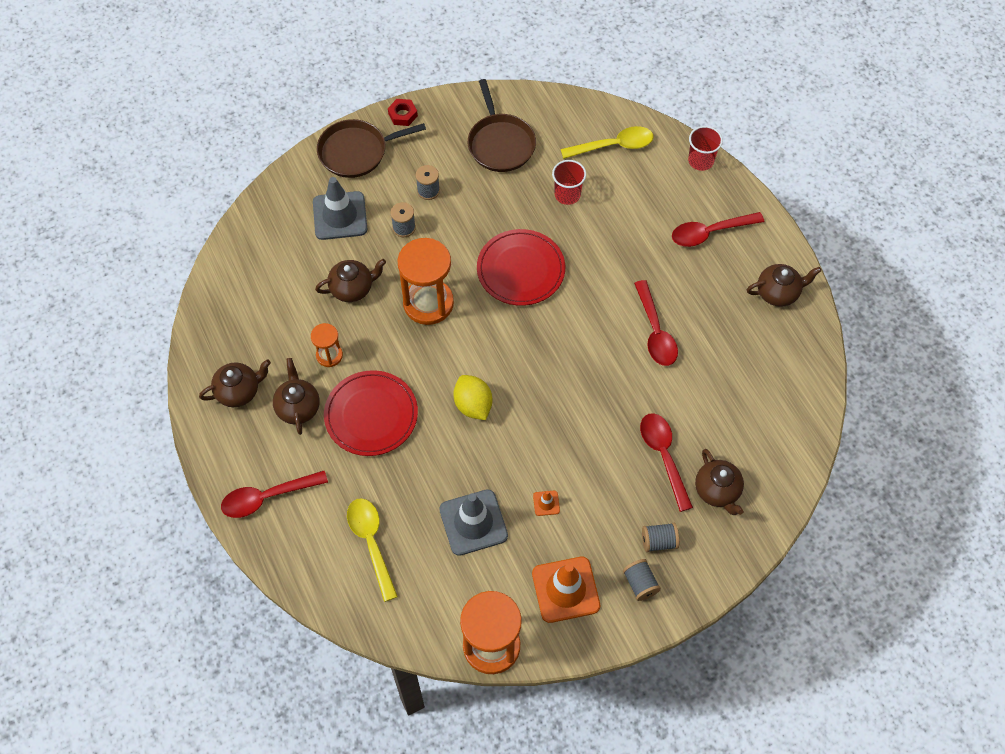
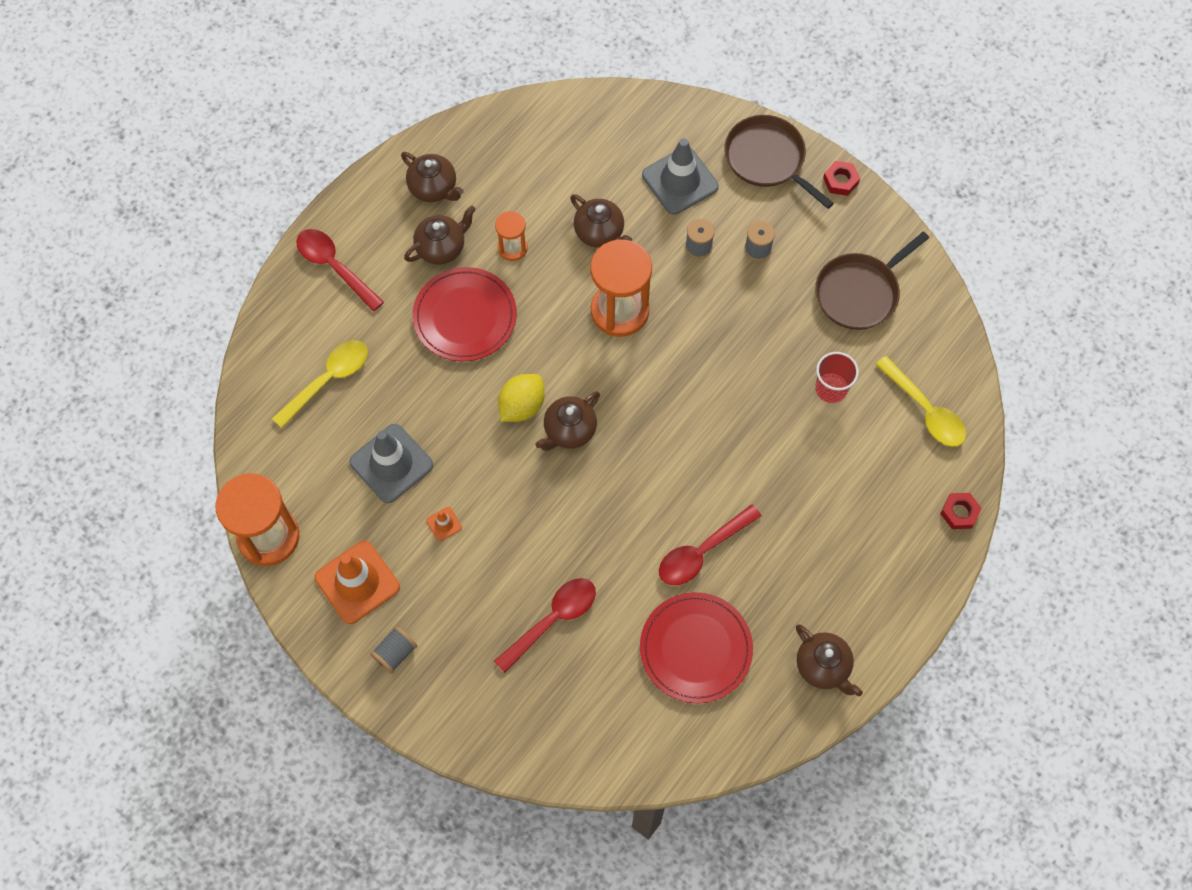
camera: 65 degrees right, 5 degrees up
(521, 269) = (708, 382): red plate -> red plate (695, 649)
(658, 541) = (451, 653): grey spool -> none
(700, 161) = (959, 512): red cup -> red nut
(710, 233) = (864, 560): red spoon -> none
(717, 491) = (537, 692): brown teapot -> brown teapot (569, 431)

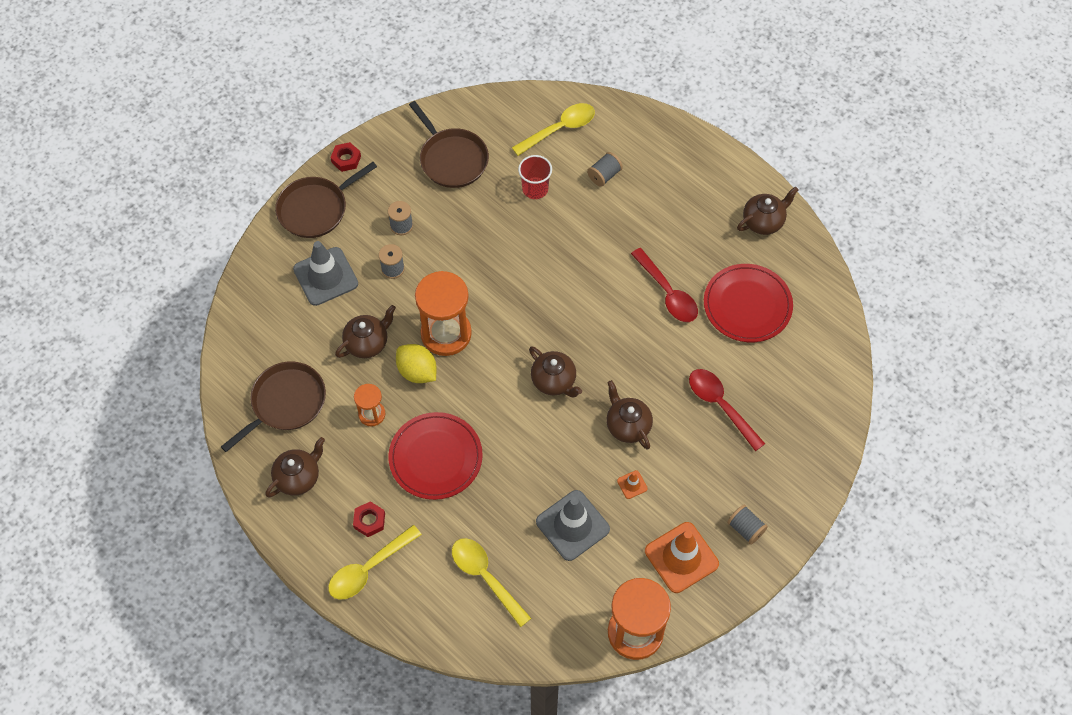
camera: 85 degrees left, 5 degrees down
(334, 267) = (368, 569): red spoon -> yellow spoon
(441, 247) = (362, 473): brown teapot -> brown teapot (627, 425)
(519, 164) = (285, 403): none -> brown pan
(522, 406) = (528, 416): yellow lemon -> yellow lemon (417, 371)
(864, 467) = (604, 175): none -> grey spool
(959, 512) = (645, 119): red nut -> red nut (369, 521)

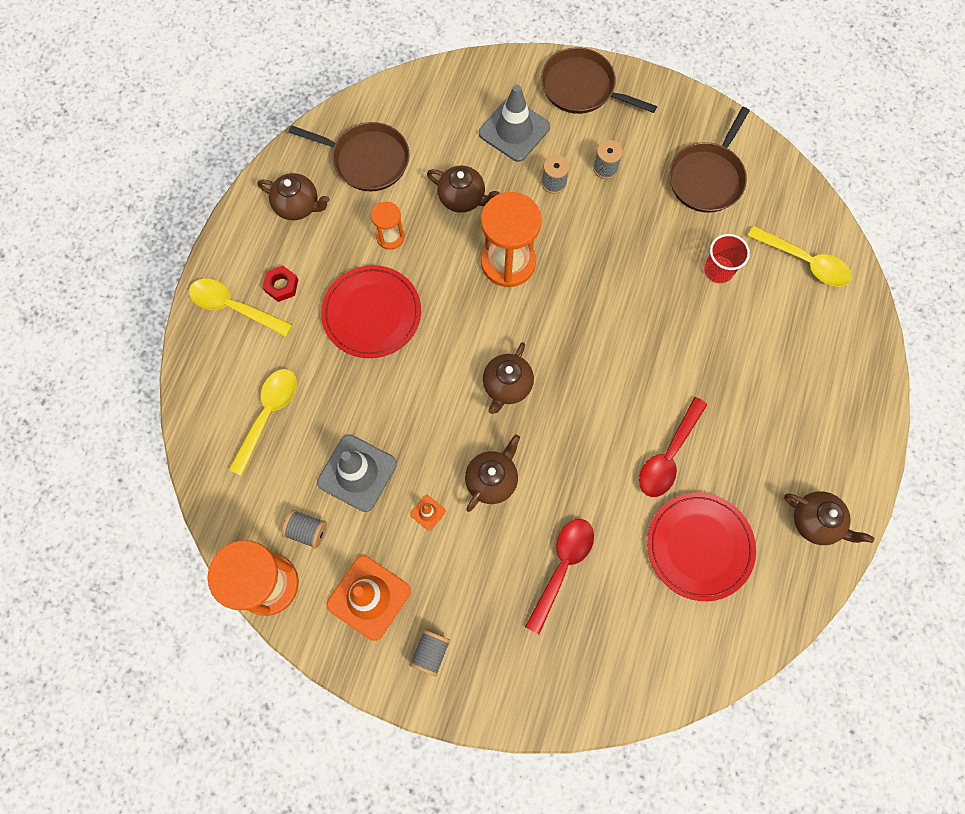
camera: 65 degrees right, 10 degrees up
(346, 159) = (651, 87): red nut -> none
(417, 371) = (454, 255): yellow lemon -> none
(604, 175) = (775, 330): grey spool -> grey spool (307, 531)

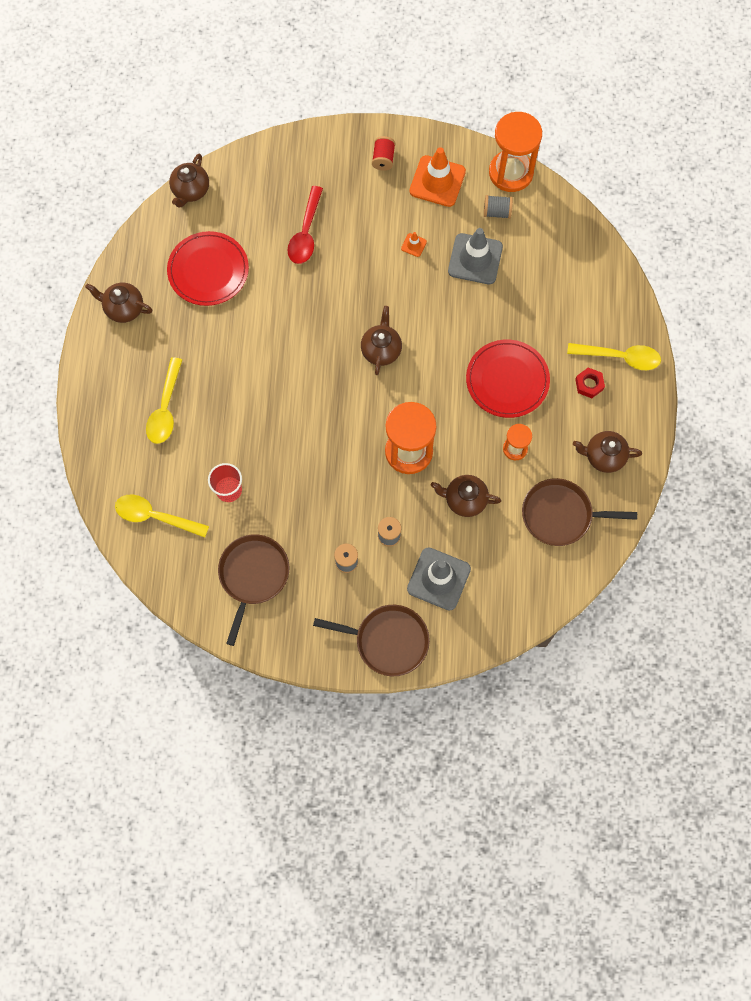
camera: 165 degrees right, 0 degrees up
(268, 414) = (558, 283): yellow spoon -> yellow spoon (165, 409)
(430, 652) = (383, 159): grey spool -> red spool
(492, 480) = (373, 279): brown teapot -> brown teapot (190, 191)
(668, 455) = (243, 329): red spoon -> none

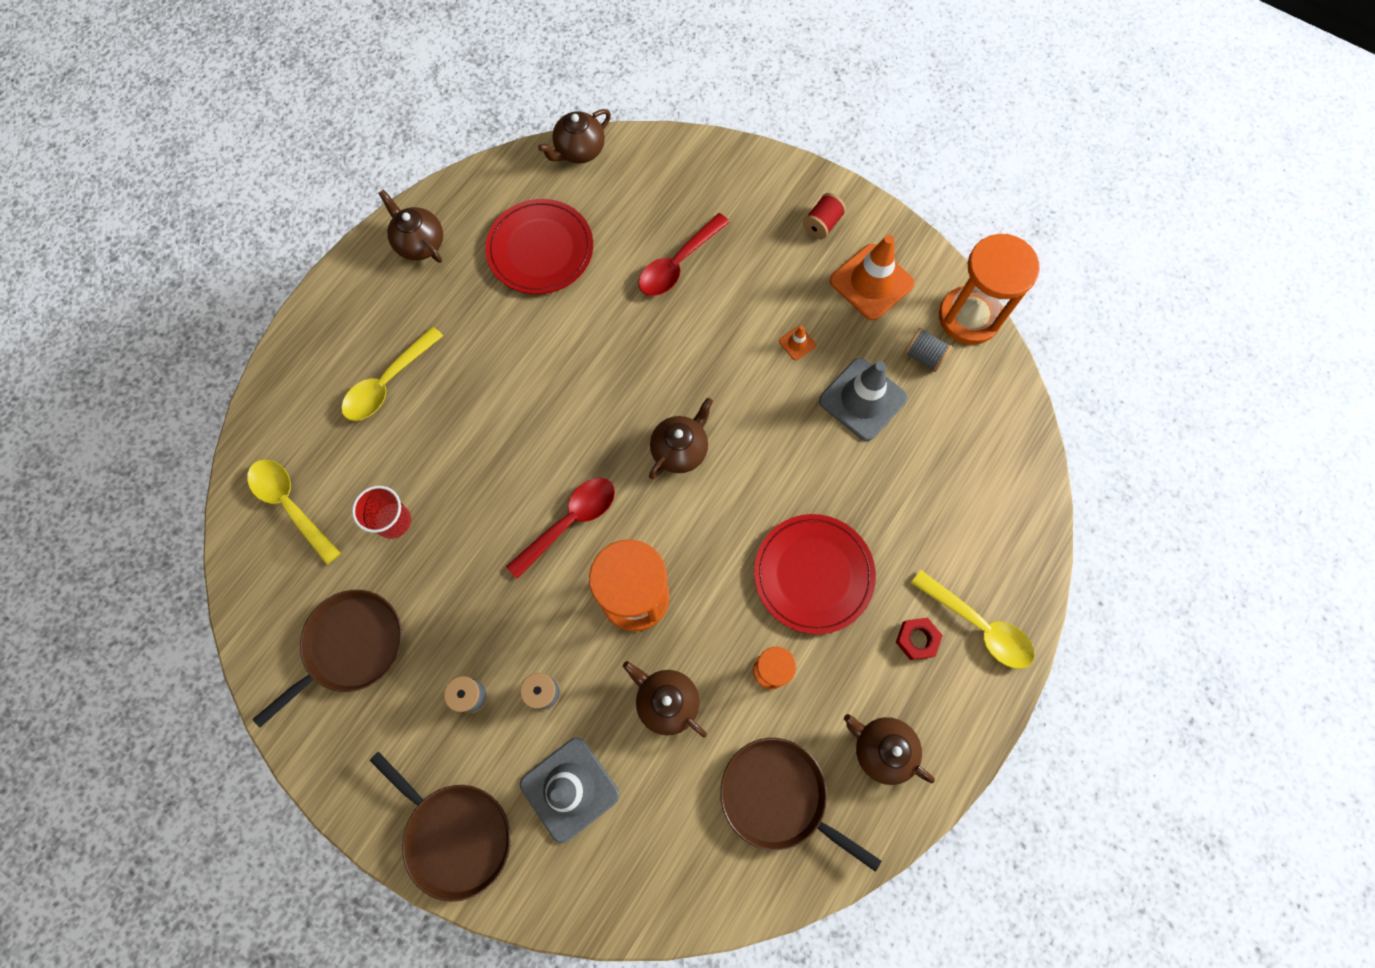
camera: 30 degrees right, 0 degrees up
(340, 430) = (570, 522): none -> red spoon

